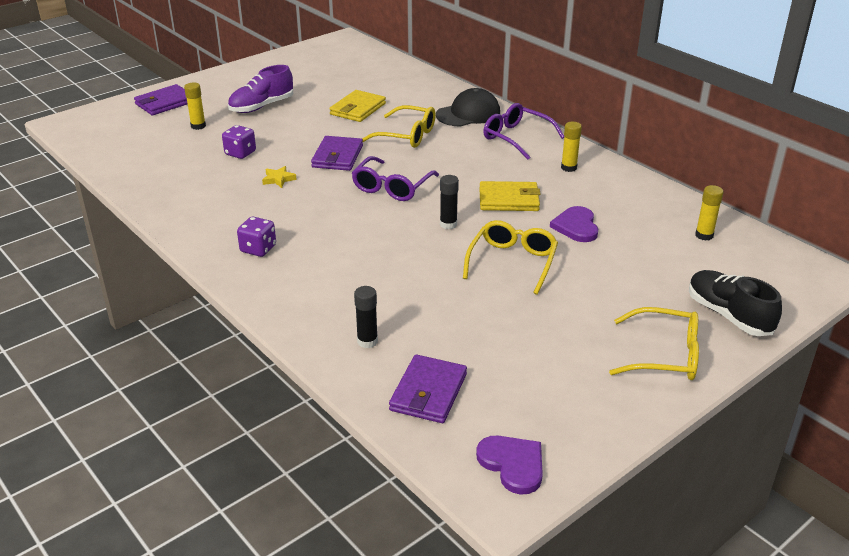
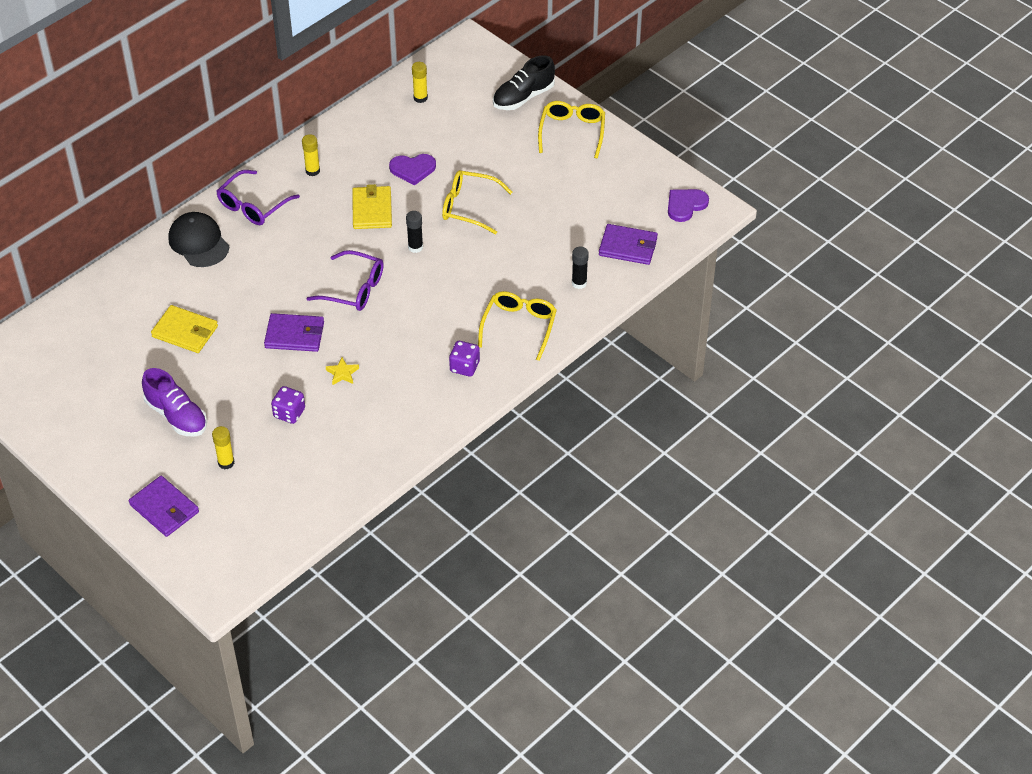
camera: 95 degrees left, 15 degrees up
(407, 135) = (248, 286): yellow glasses -> yellow glasses (519, 327)

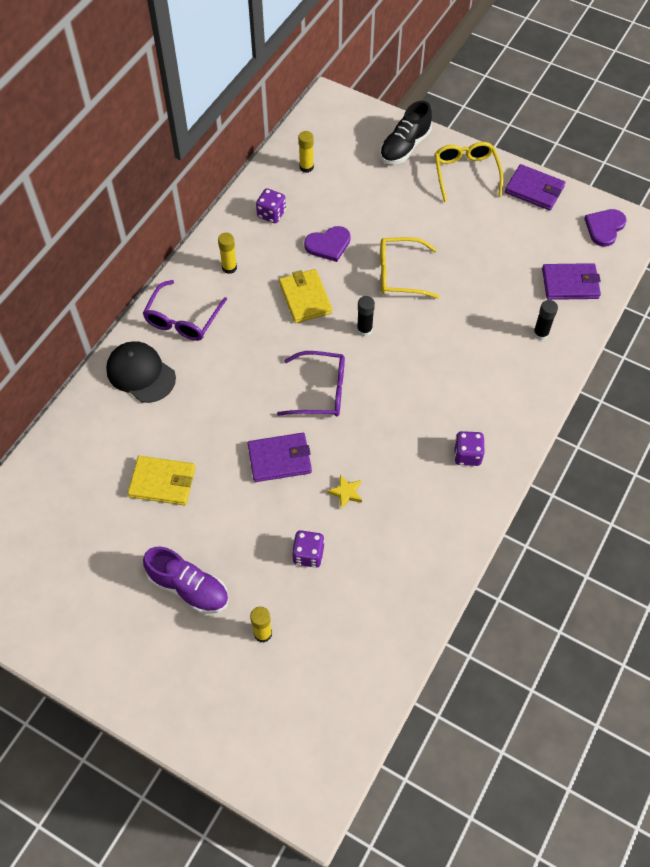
camera: 15 degrees left, 10 degrees up
(164, 508) = (215, 710): purple wallet -> purple wallet (534, 190)
(370, 132) = (271, 214): none -> purple dice
(519, 327) = (502, 396): yellow glasses -> none

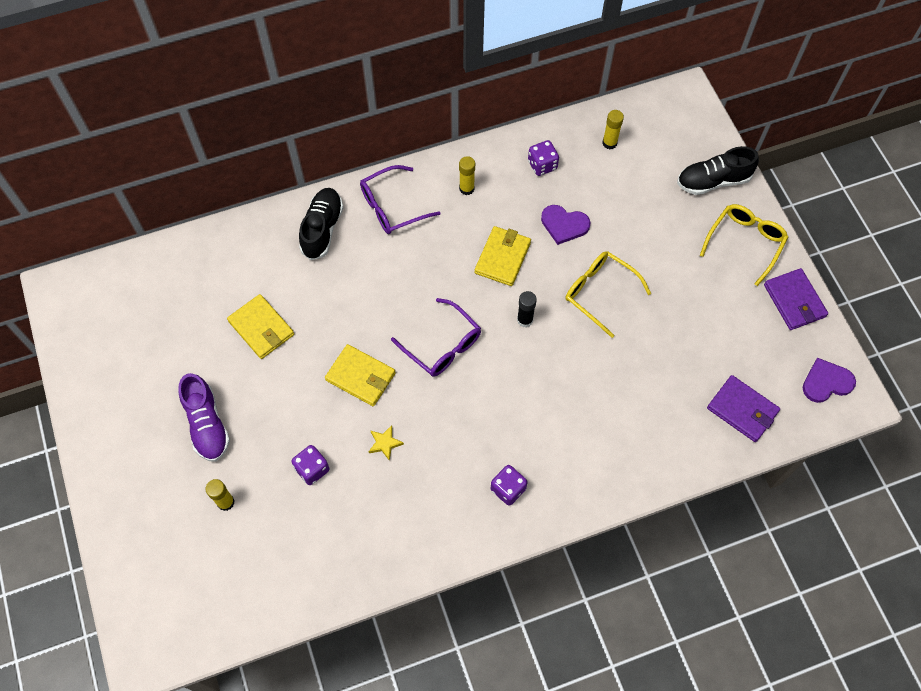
camera: 40 degrees right, 5 degrees up
(141, 373) = (322, 229): black cap -> black shoe
(279, 459) = (360, 377): purple wallet -> yellow wallet
(540, 334) = (671, 434): black glue stick -> none

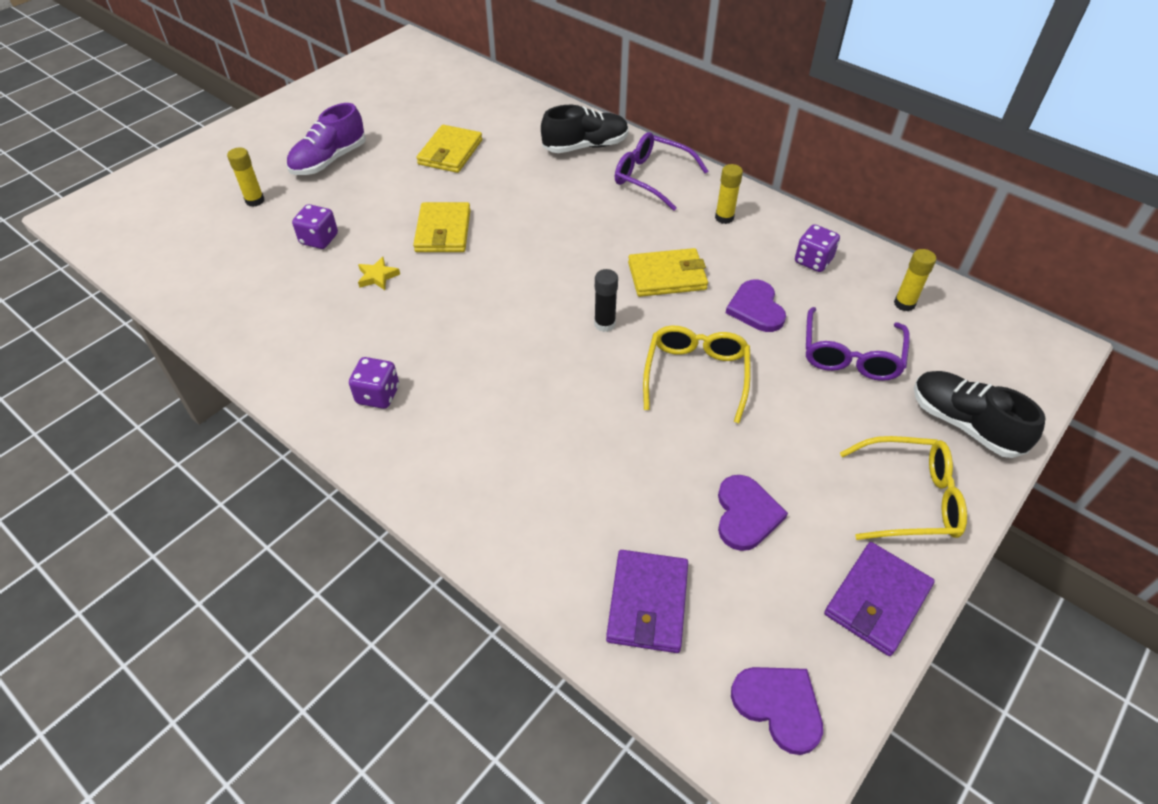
camera: 60 degrees right, 15 degrees down
(442, 345) = (522, 273): purple glasses -> purple glasses (850, 355)
(713, 328) = (746, 514): none -> purple heart

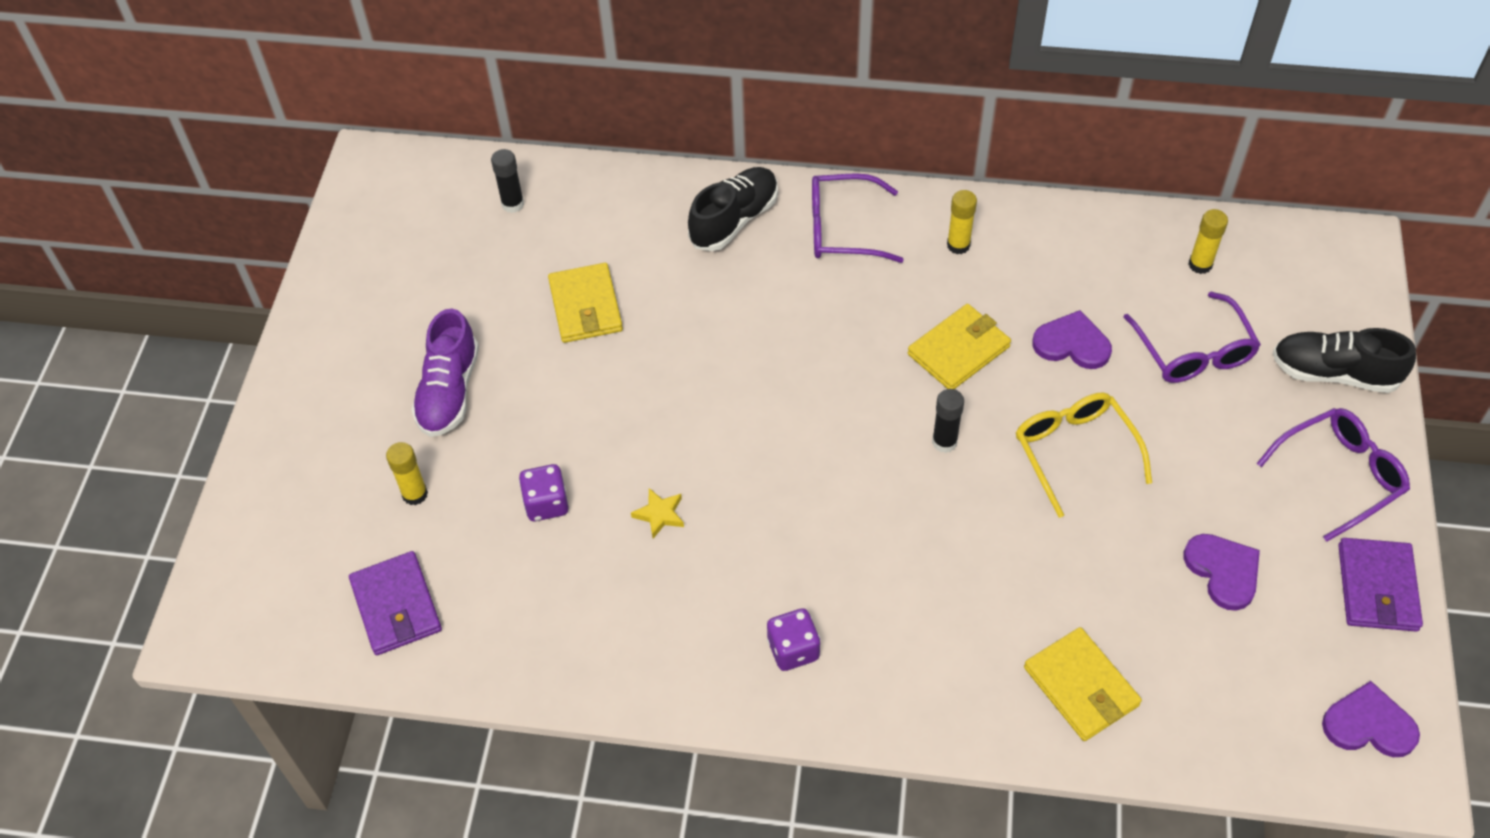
camera: 30 degrees left, 5 degrees up
(443, 231) = (677, 418): yellow wallet -> yellow wallet (1081, 687)
(462, 89) = (513, 204): none -> black glue stick
(647, 603) = (1207, 703): purple wallet -> purple wallet (396, 606)
(756, 308) = (1072, 343): purple heart -> purple heart turned 150 degrees clockwise
(813, 261) = (1083, 256): purple dice -> none
(909, 498) = (1339, 476): yellow glasses -> purple glasses

